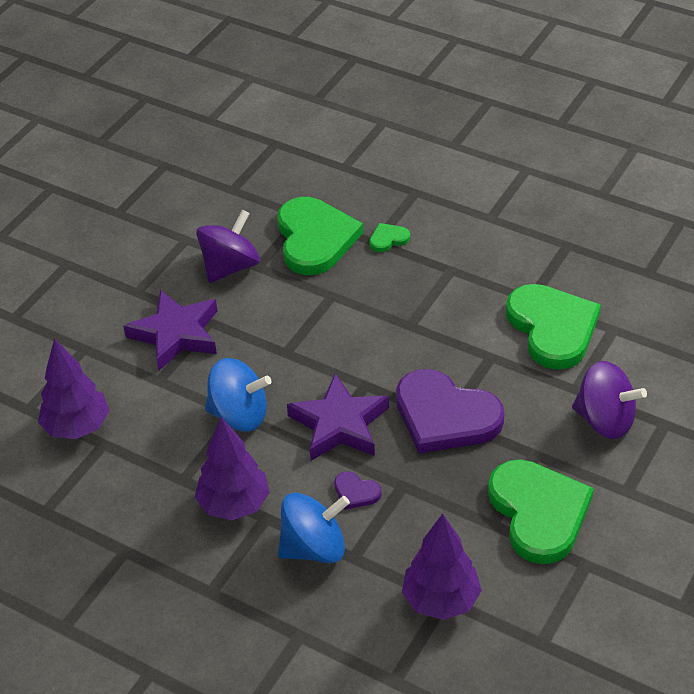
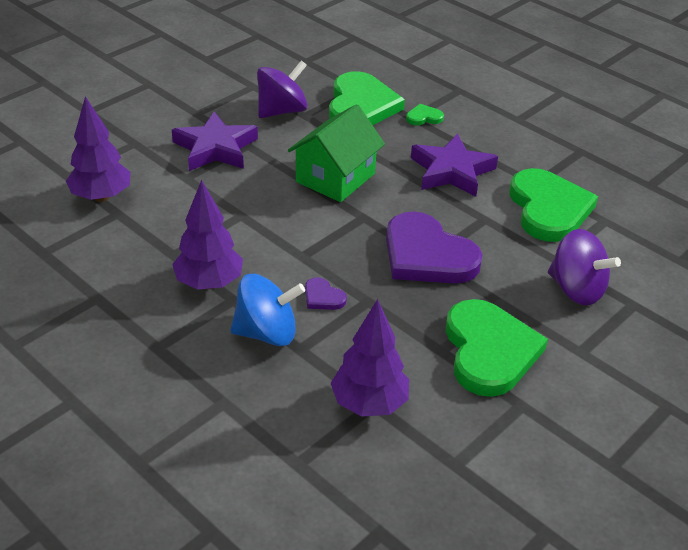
camera: 10 degrees right, 5 degrees down
(239, 415) = (243, 216): blue spinning top -> none
(319, 342) = (335, 178): none -> green house
(339, 424) = (329, 242): purple star -> purple star (452, 171)

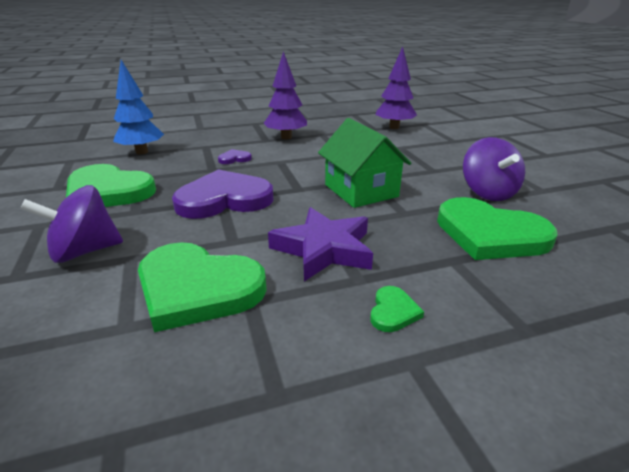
camera: 120 degrees right, 10 degrees down
(215, 148) = (433, 160): purple star -> none
(267, 333) = (228, 142): blue spinning top -> none
(369, 403) = (142, 152): purple tree -> blue tree
(424, 117) = (449, 268): green heart -> green heart (393, 311)

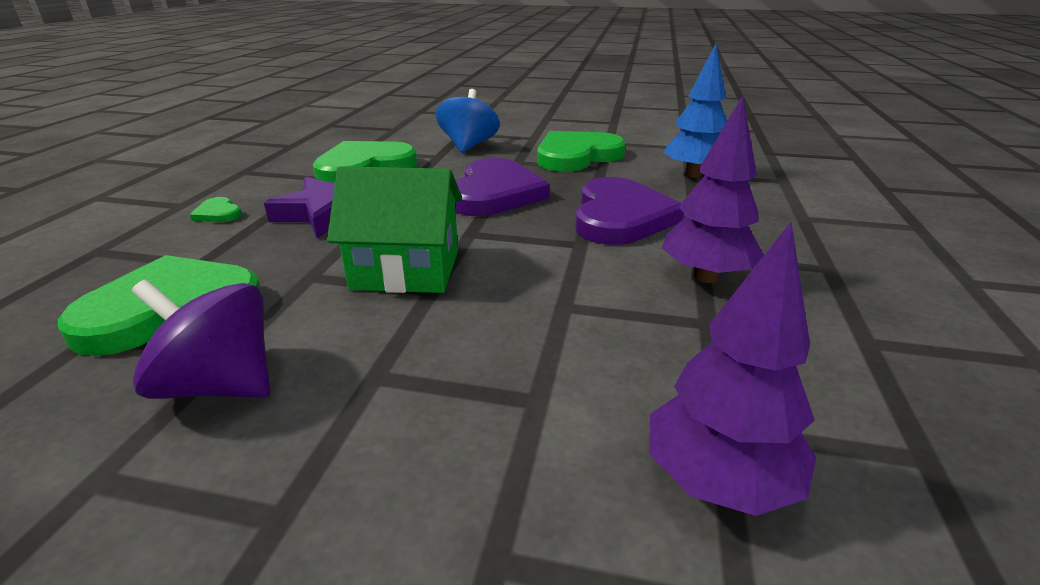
camera: 120 degrees right, 0 degrees up
(84, 251) = (468, 146): purple spinning top -> blue spinning top
(234, 159) = (620, 217): purple heart -> purple heart, size x2.38

